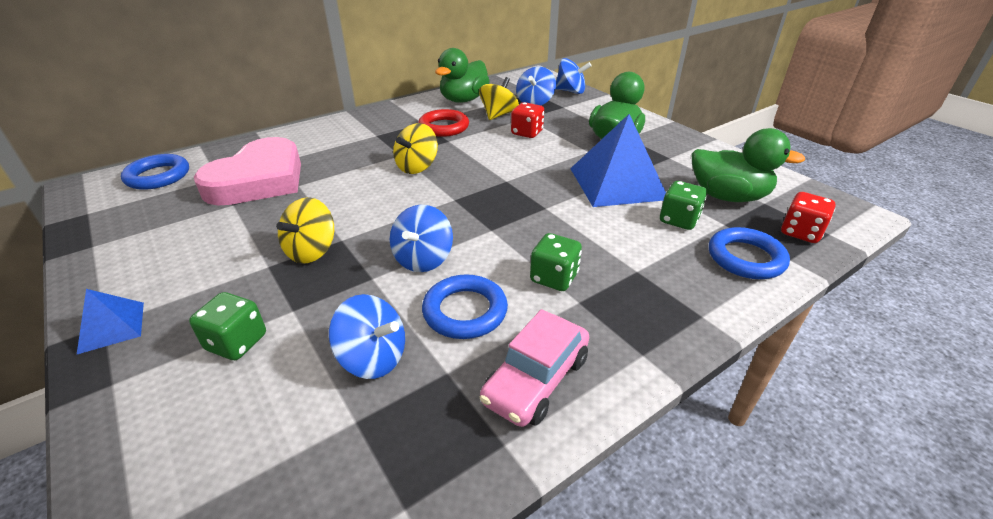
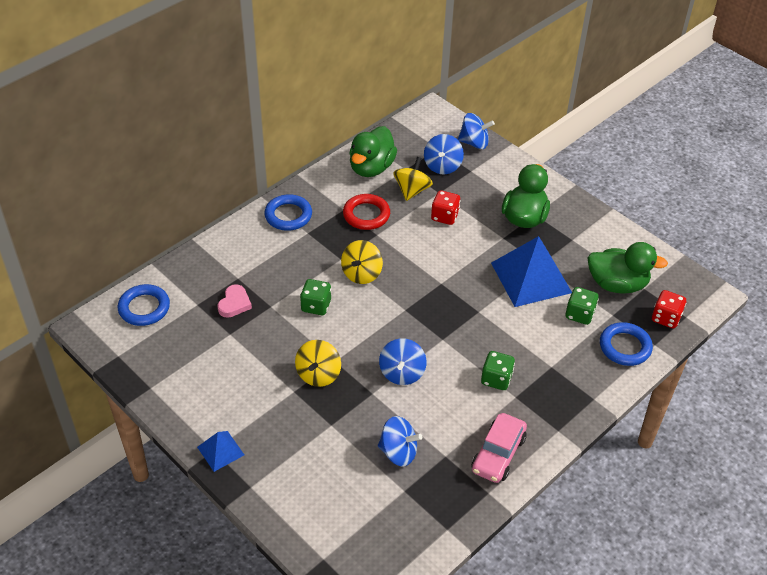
camera: 10 degrees left, 10 degrees up
(237, 342) = (309, 452): green dice -> green dice (316, 306)
(259, 180) = (234, 303): pink heart -> pink heart, size x0.43
(465, 311) = (444, 412): blue ring -> blue ring (288, 215)

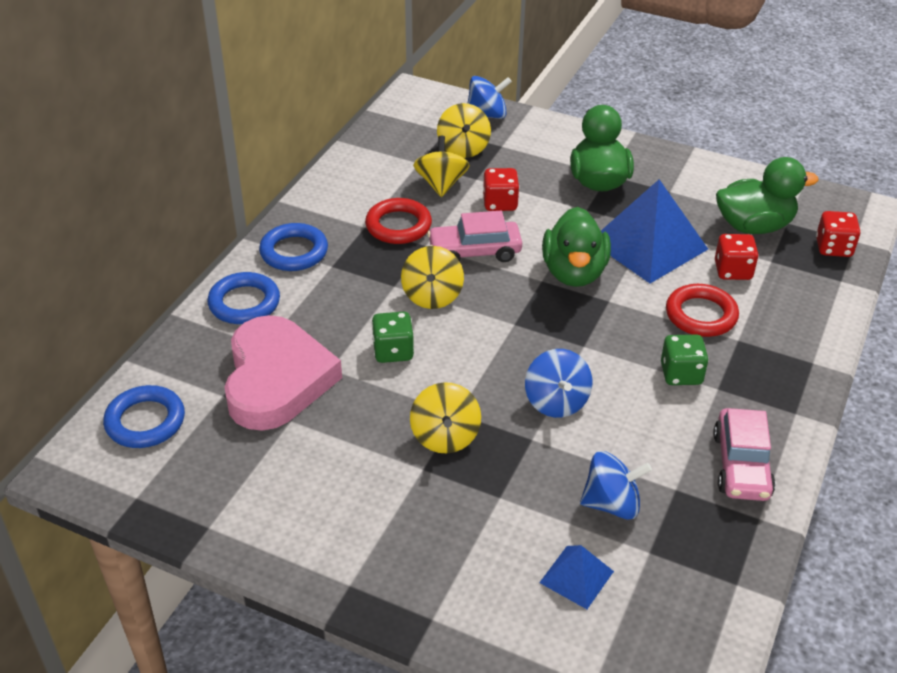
camera: 20 degrees left, 5 degrees down
(220, 451) = (360, 582): blue pyramid -> blue pyramid (576, 577)
(234, 303) = (277, 379): pink heart -> pink heart, size x2.35
(371, 168) = (374, 171): green duck -> green duck (574, 272)
(407, 249) = (474, 252): none -> pink car
(442, 166) = (463, 148): blue spinning top -> yellow spinning top
(536, 341) = (701, 315): none -> red ring
(579, 314) = (733, 271): green dice -> red dice
(625, 347) = (809, 292): blue ring -> blue ring (244, 303)

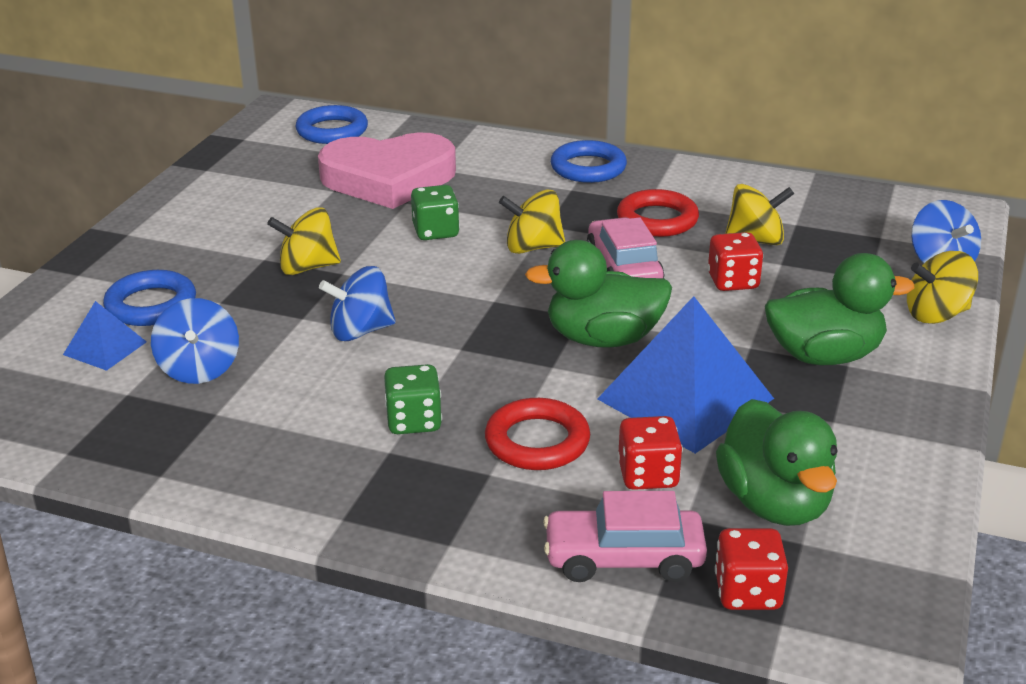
camera: 85 degrees right, 10 degrees down
(244, 303) = (498, 153): blue ring -> blue ring (151, 305)
(463, 148) = (845, 251): yellow spinning top -> yellow spinning top (936, 314)
(741, 465) = (248, 464): pink car -> pink car (623, 558)

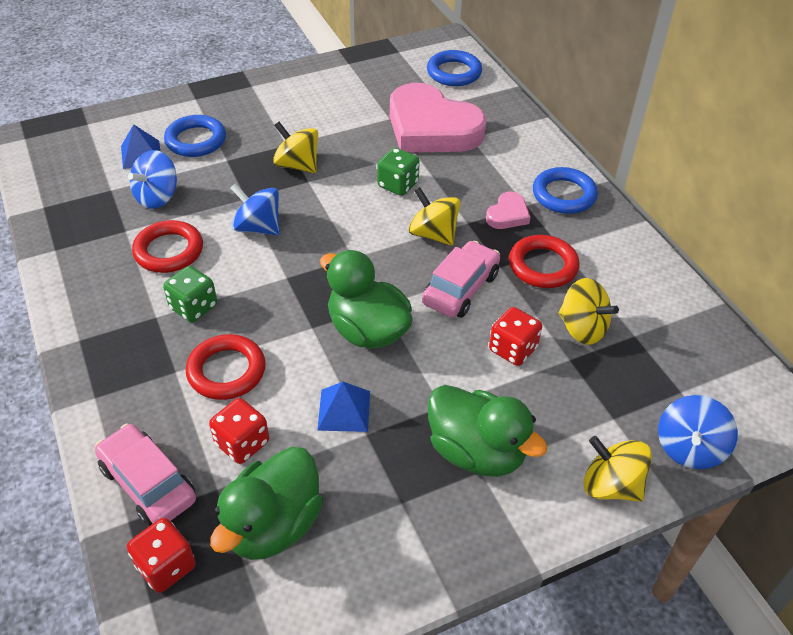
camera: 45 degrees right, 15 degrees up
(300, 399) = (169, 251): none -> red ring
(569, 203) = (508, 214): none -> pink heart
(685, 398) = (344, 410): blue pyramid -> blue pyramid, size x0.49

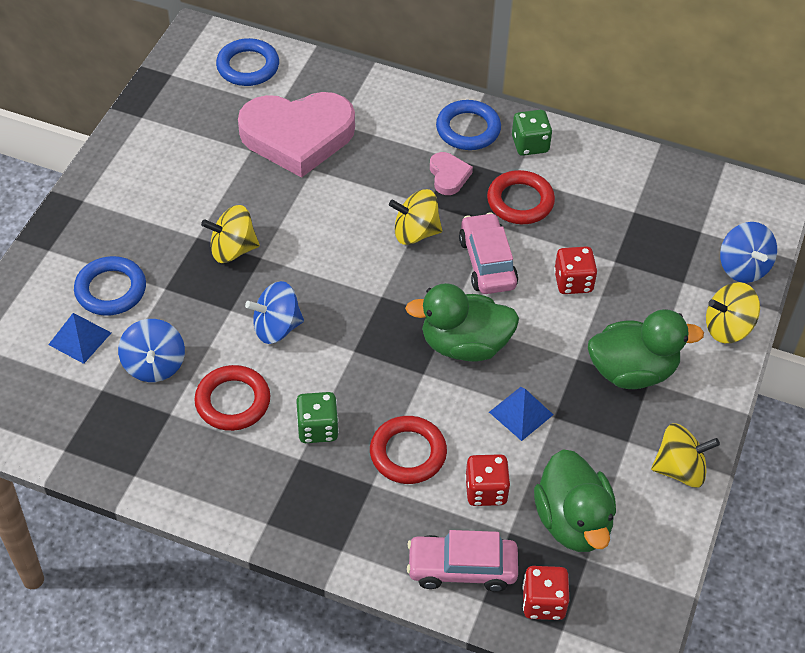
camera: 45 degrees left, 5 degrees up
(398, 185) = (336, 209): green dice -> green dice (530, 144)
(582, 328) = (598, 231): yellow spinning top -> yellow spinning top (680, 469)

